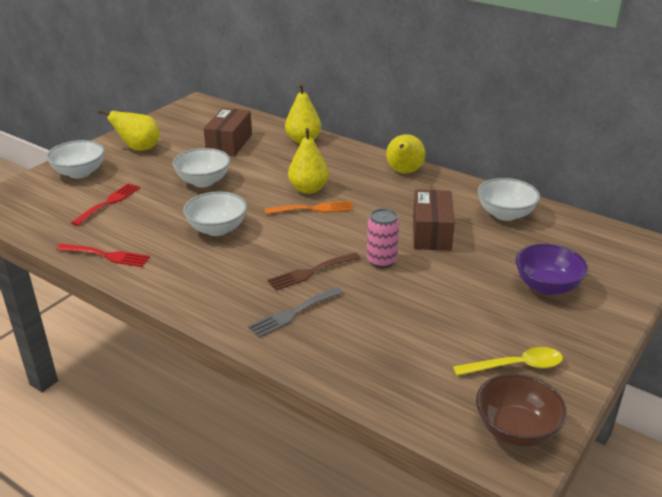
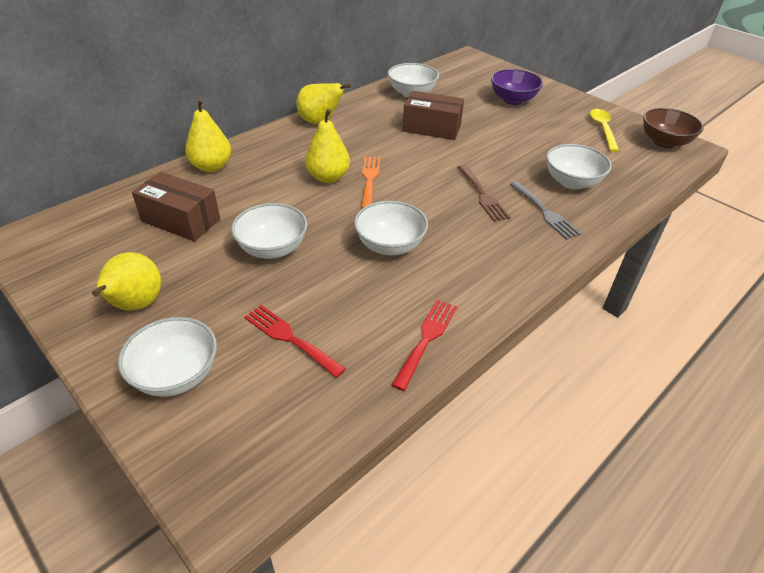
camera: 80 degrees left, 10 degrees up
(362, 334) = (572, 182): none -> white bowl
(381, 261) = (470, 157): pink can -> none

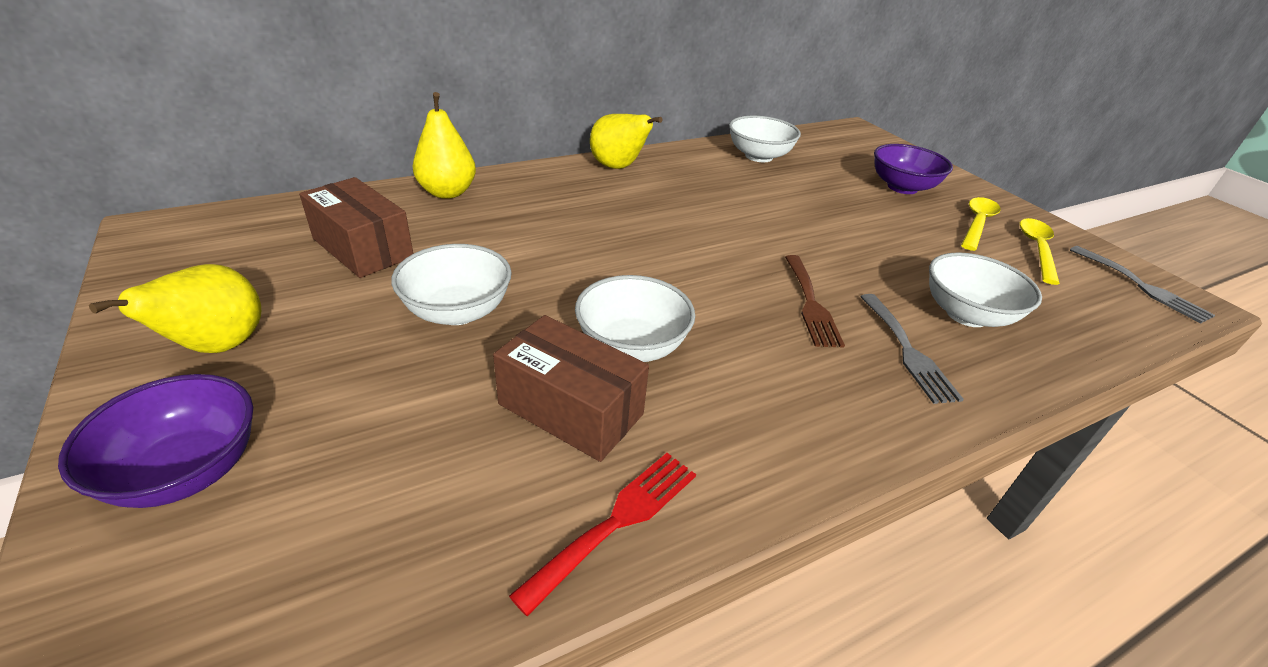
camera: 15 degrees right, 5 degrees down
(176, 375) = (187, 471): white bowl -> purple bowl
(290, 338) = (395, 457): red fork -> none
(328, 177) = (591, 234): yellow pear -> none
(369, 179) = (648, 248): orange fork -> none
(431, 128) = (769, 201): brown box -> brown box (571, 409)
(565, 118) = (977, 223): none -> yellow spoon
(664, 142) = (1142, 286): brown bowl -> grey fork

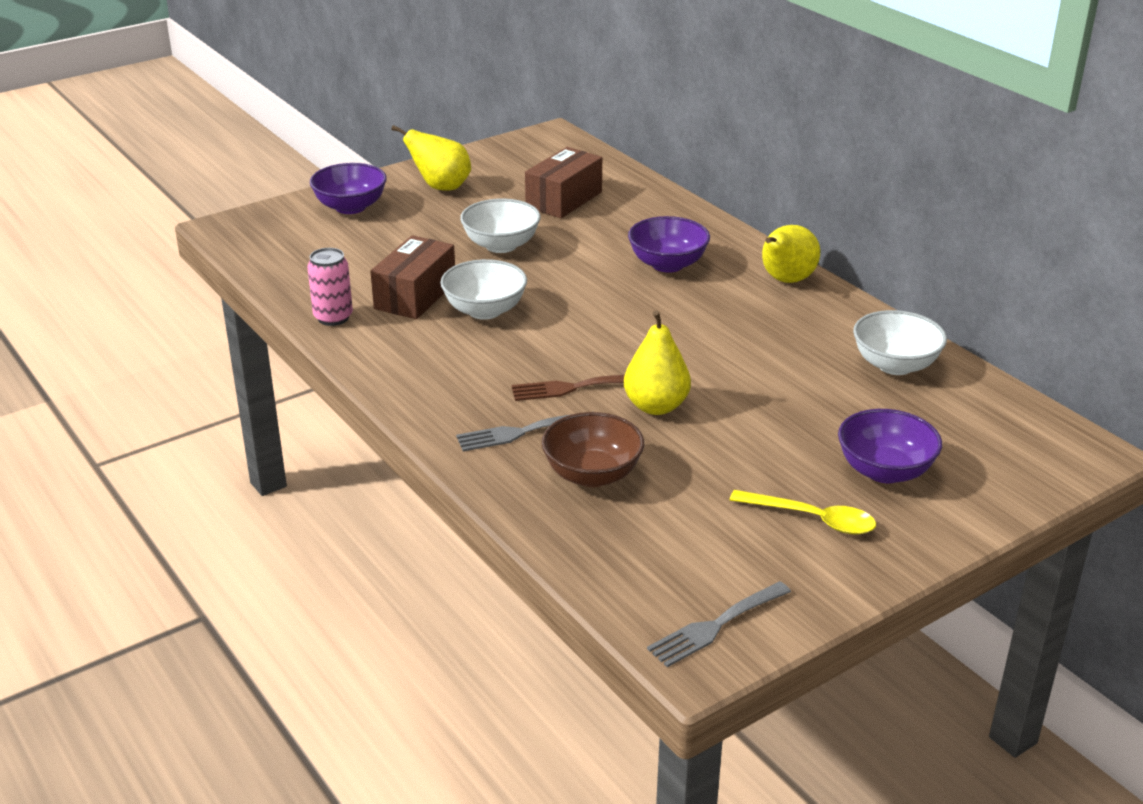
camera: 85 degrees right, 5 degrees down
(447, 192) = (669, 211): yellow pear -> yellow pear (656, 406)
(564, 212) = (667, 264): none -> purple bowl
(617, 521) = (333, 317): red fork -> pink can
(966, 314) = (592, 474): white bowl -> brown bowl
(1037, 249) = (767, 556): yellow spoon -> none

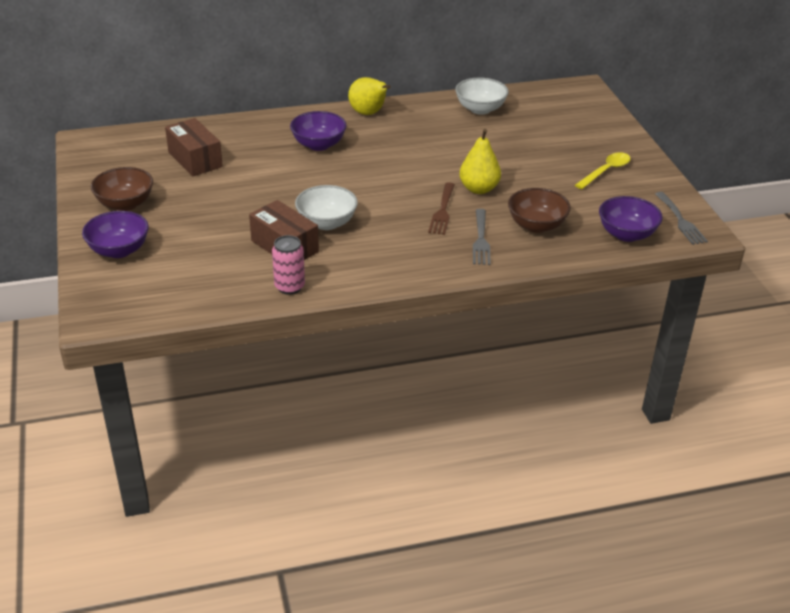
camera: 70 degrees left, 5 degrees up
(441, 187) = (125, 204): yellow pear -> brown bowl
(501, 245) = (241, 198): white bowl -> none
(884, 471) = (574, 140): purple bowl -> purple bowl (626, 234)

